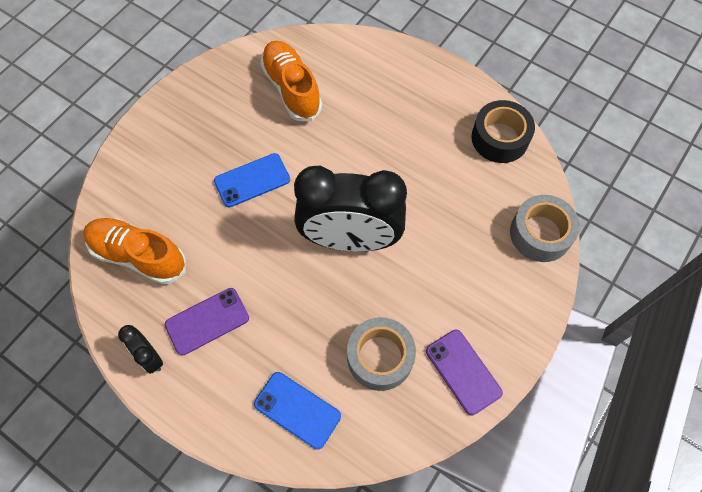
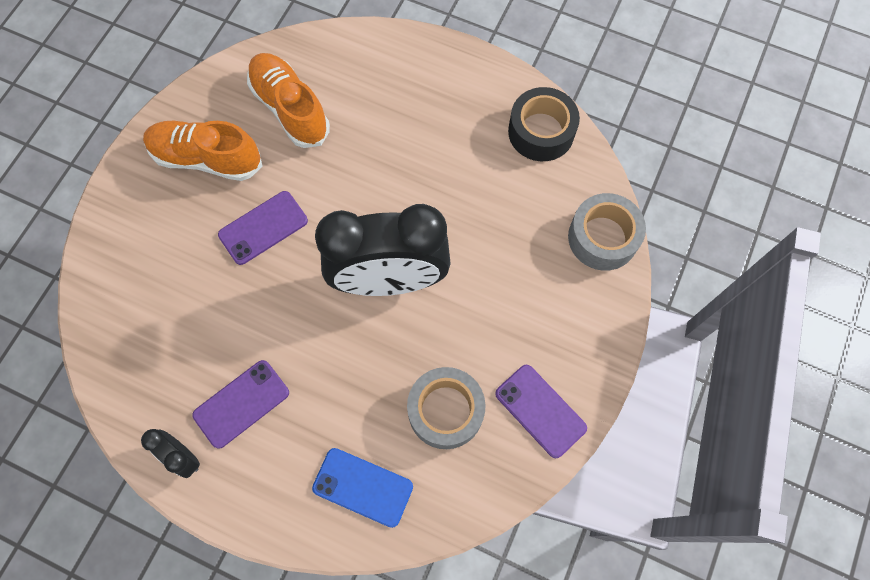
camera: 10 degrees left, 5 degrees up
(138, 255) = (146, 340): orange shoe -> orange shoe (207, 158)
(252, 180) = (263, 228): blue phone -> purple phone

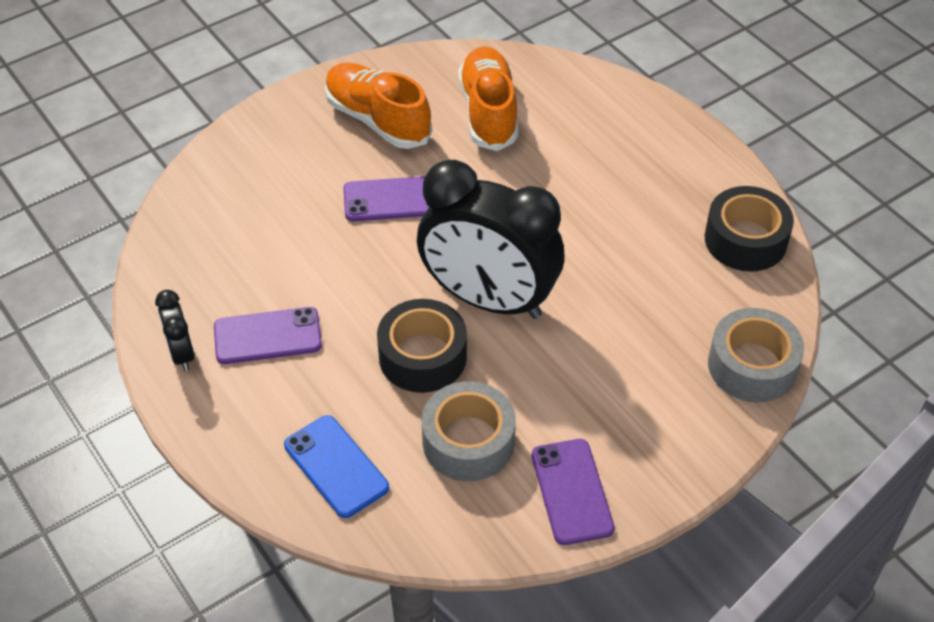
camera: 30 degrees right, 20 degrees down
(370, 356) = (422, 356): none -> black tape

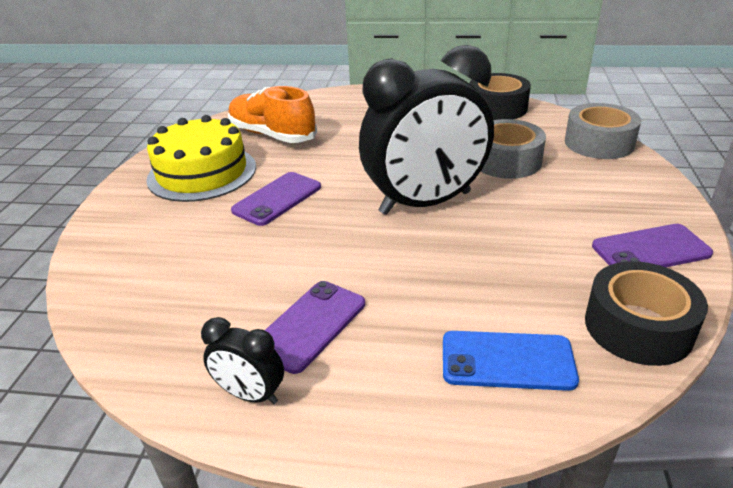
camera: 45 degrees left, 15 degrees down
(377, 120) = (202, 173): orange shoe -> yellow cake
(422, 356) = (440, 255): black tape -> black tape (638, 327)
(468, 441) = (553, 274): grey tape -> grey tape (506, 161)
(571, 491) = (650, 250): purple phone -> purple phone turned 45 degrees counterclockwise

